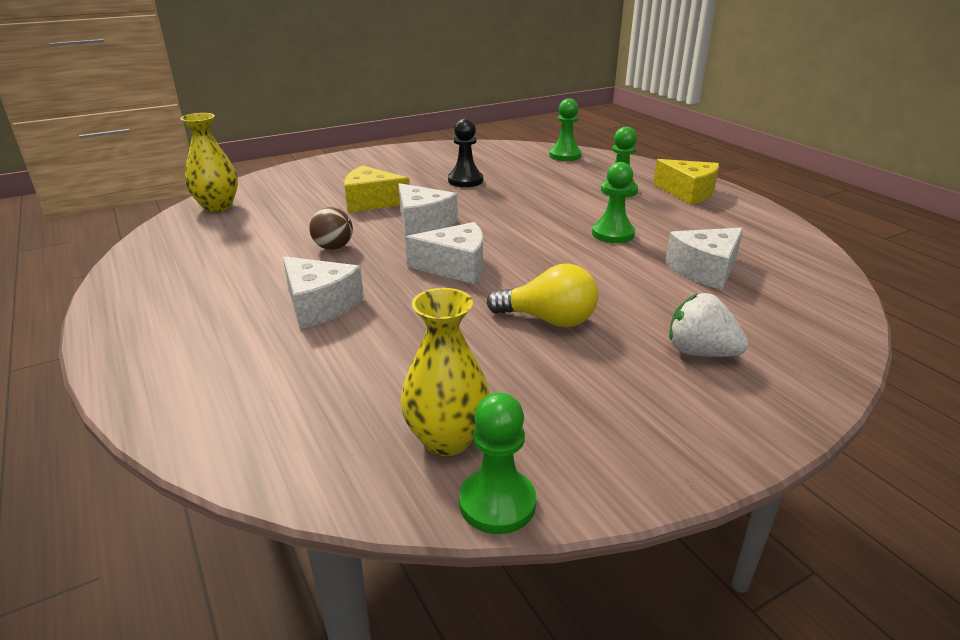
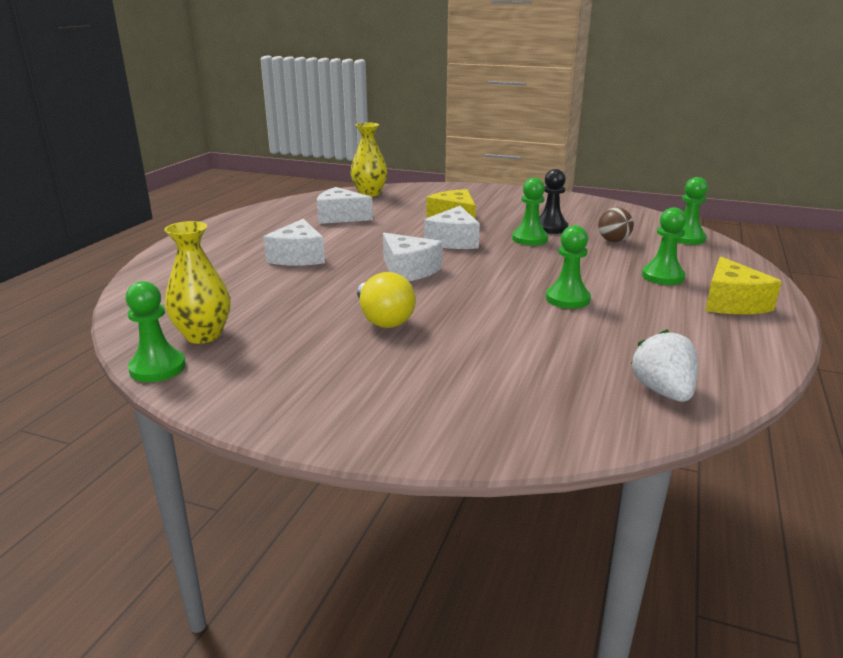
camera: 50 degrees right, 5 degrees down
(333, 247) = (372, 234): brown ball -> brown ball (613, 241)
(474, 196) = (529, 239): none -> green pawn
(700, 352) = (421, 384): white strawberry -> white strawberry (663, 391)
(705, 270) = (574, 351): white cheese -> white cheese (340, 217)

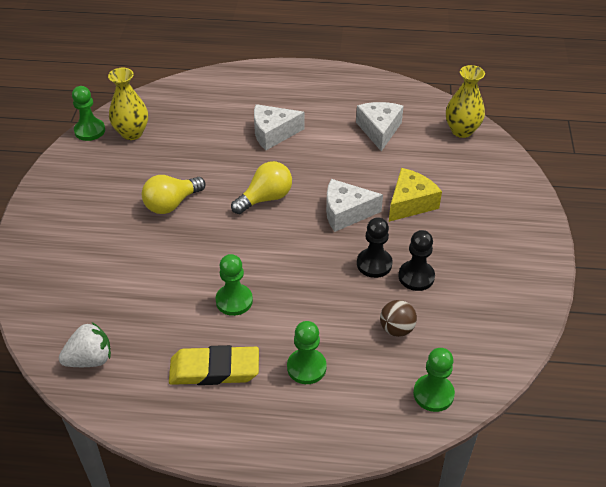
camera: 75 degrees right, 20 degrees up
(408, 270) = (265, 198): white cheese -> yellow light bulb
(529, 239) = (374, 264): green pawn -> black pawn
(671, 317) = (214, 370): none -> yellow eraser
(731, 303) = (257, 417): yellow cheese -> none

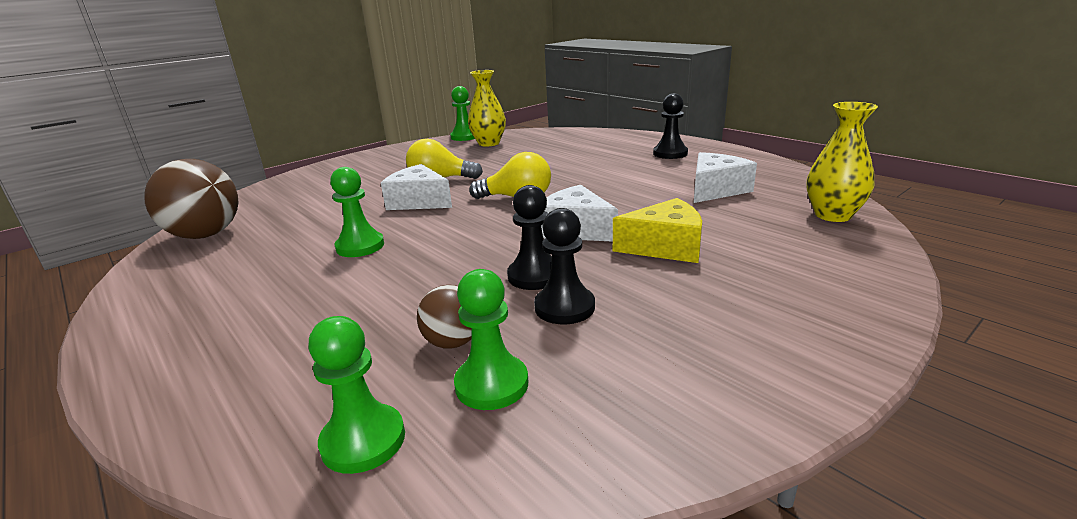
camera: 45 degrees right, 20 degrees down
(90, 359) = (206, 235): white strawberry -> brown ball
(214, 370) = (246, 282): yellow eraser -> none
(273, 133) = (598, 167): white cheese -> white cheese (419, 201)
(303, 93) = (670, 153): none -> black pawn
(306, 367) = (306, 323): green pawn -> green pawn (491, 384)

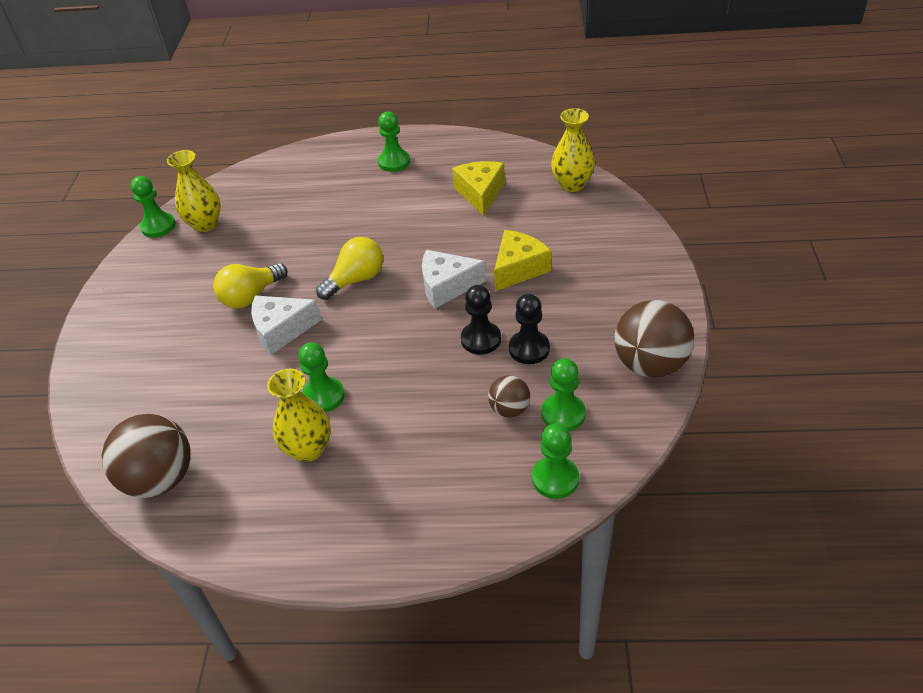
camera: 45 degrees left, 20 degrees up
(285, 269) = (308, 449): none -> yellow vase
(670, 153) = (394, 162): black pawn -> green pawn
(686, 411) = (650, 364): none -> brown ball
(715, 190) = (480, 193): white cheese -> yellow cheese

